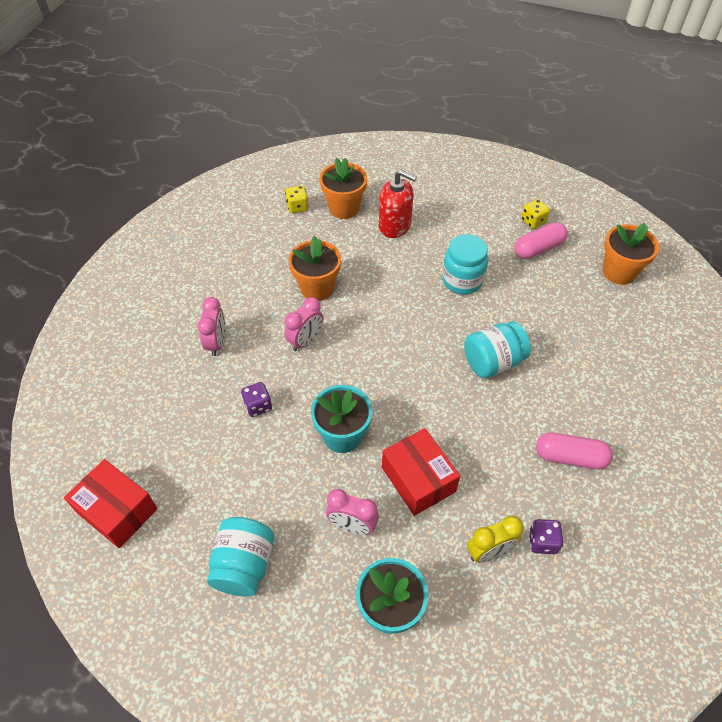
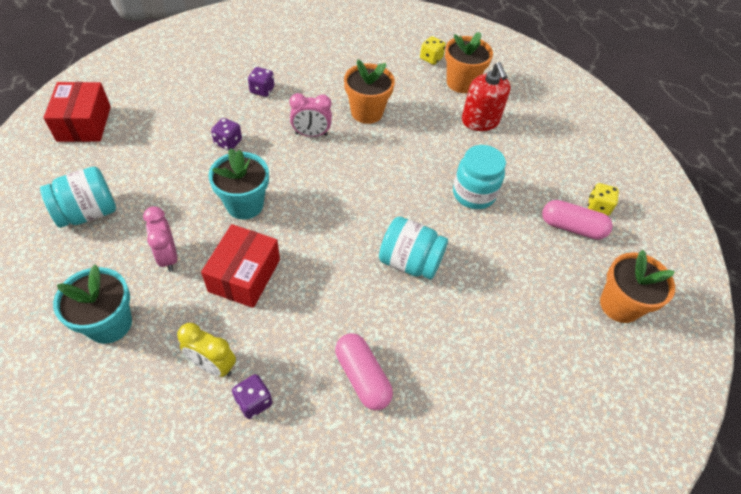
camera: 45 degrees right, 0 degrees up
(217, 343) = (262, 90): pink clock -> purple dice

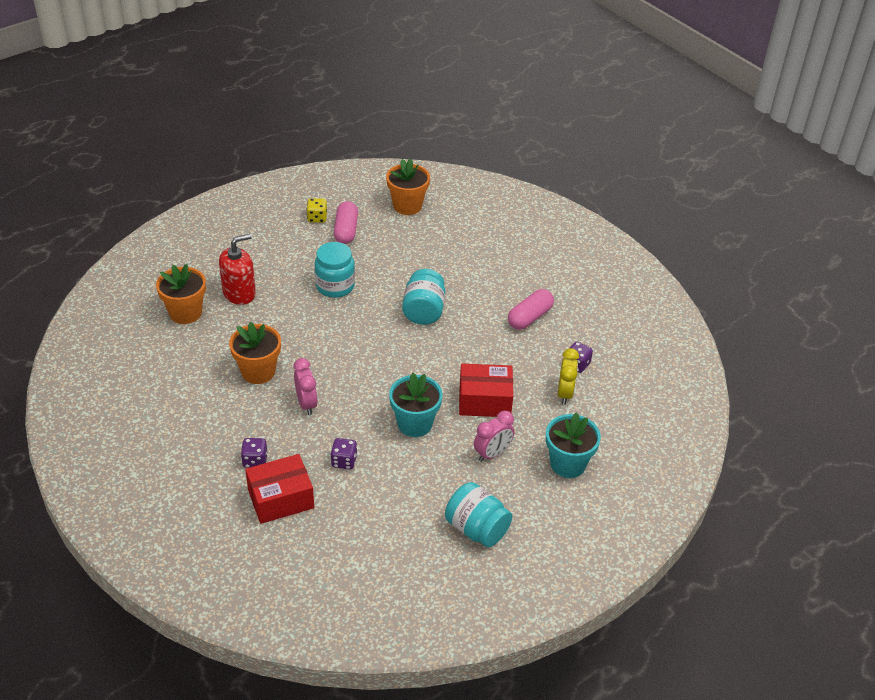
camera: 105 degrees left, 10 degrees down
(84, 123) = (368, 591): red box -> red box (281, 499)
(431, 58) = (151, 340): yellow dice -> none

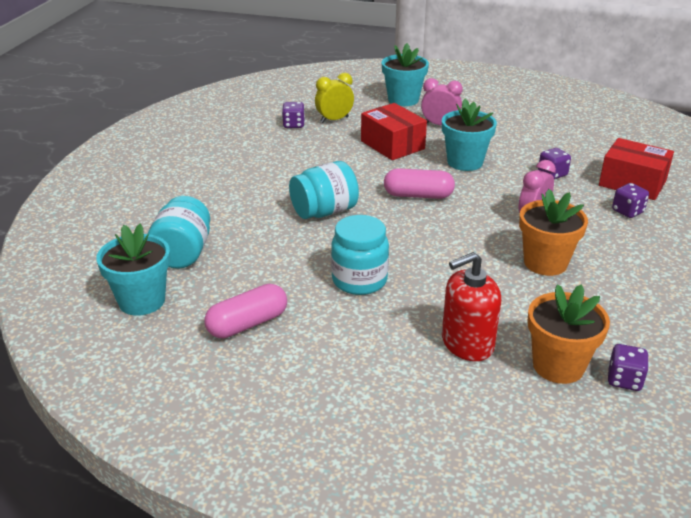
camera: 125 degrees left, 10 degrees down
(148, 328) = (624, 380): none -> purple dice
(239, 293) = (467, 343): red soap dispenser -> red soap dispenser turned 45 degrees counterclockwise
(317, 218) = (247, 363): yellow dice -> none
(407, 206) = (142, 301): orange flower pot -> turquoise flower pot
(476, 529) = (511, 109): turquoise jar -> turquoise jar (183, 254)
(529, 317) = (260, 160): pink capsule -> pink capsule (418, 195)

